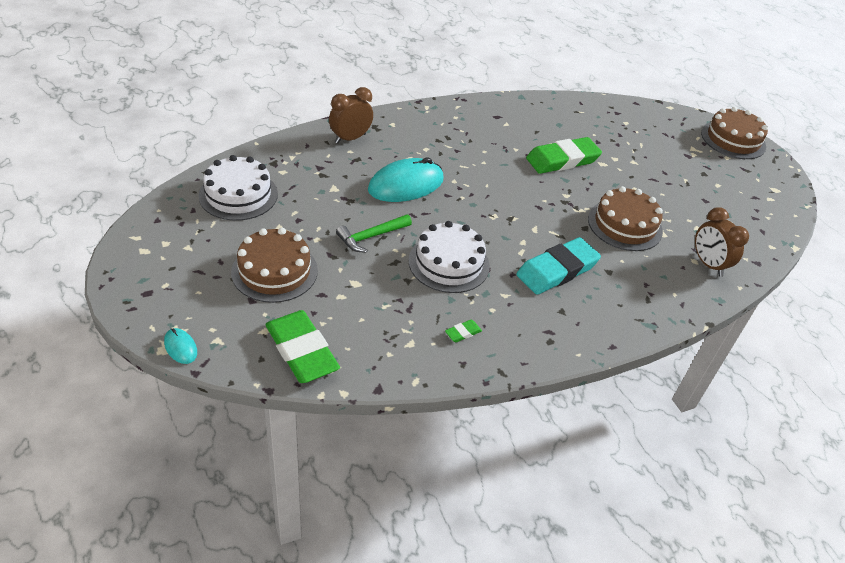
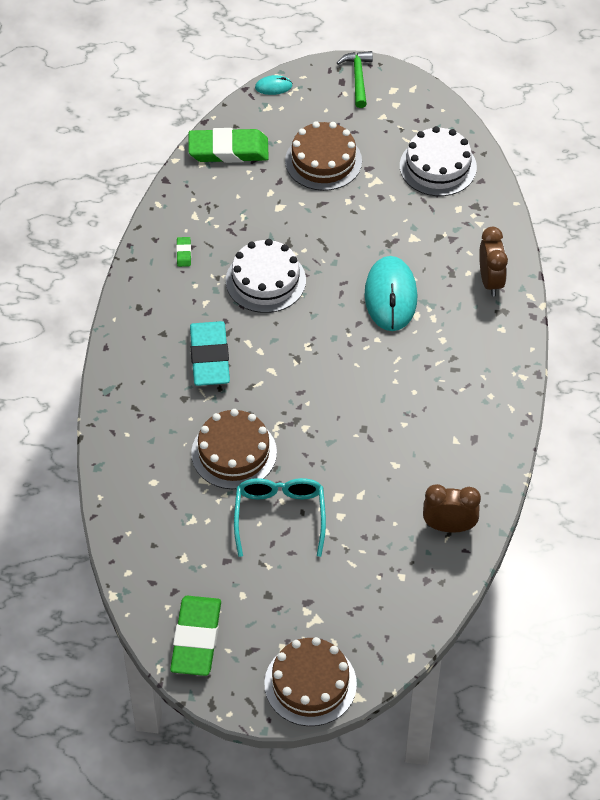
camera: 125 degrees right, 10 degrees up
(371, 237) = (330, 239): green hammer -> green hammer (358, 78)
(562, 160) = (363, 459): green eraser -> green eraser (196, 639)
(646, 185) = (280, 516): none -> turquoise glasses
(708, 264) = (142, 490): brown clock -> brown clock (449, 526)

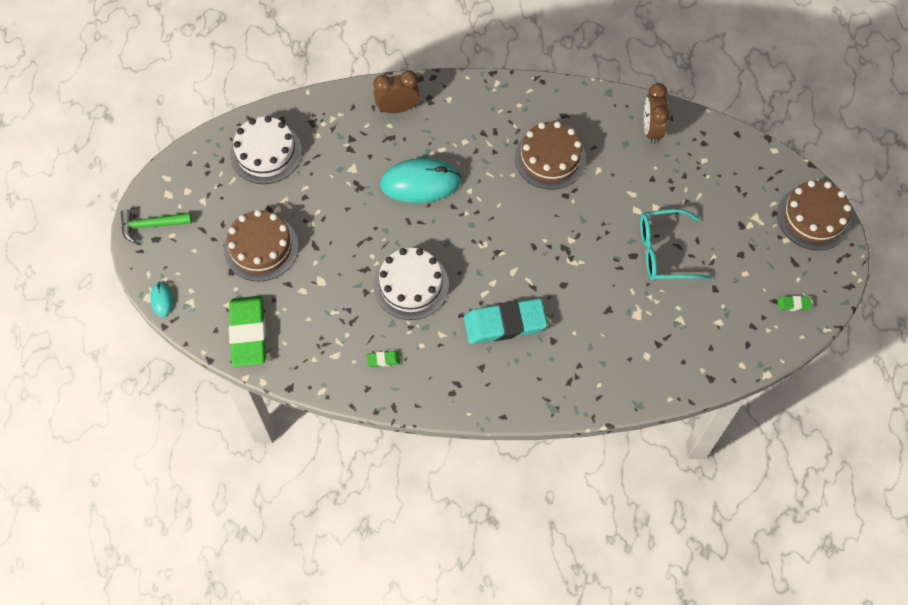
camera: 95 degrees left, 10 degrees up
(196, 639) = (793, 304): green eraser -> green eraser, size x0.41
(234, 453) = (606, 293): brown cake -> brown cake (550, 158)

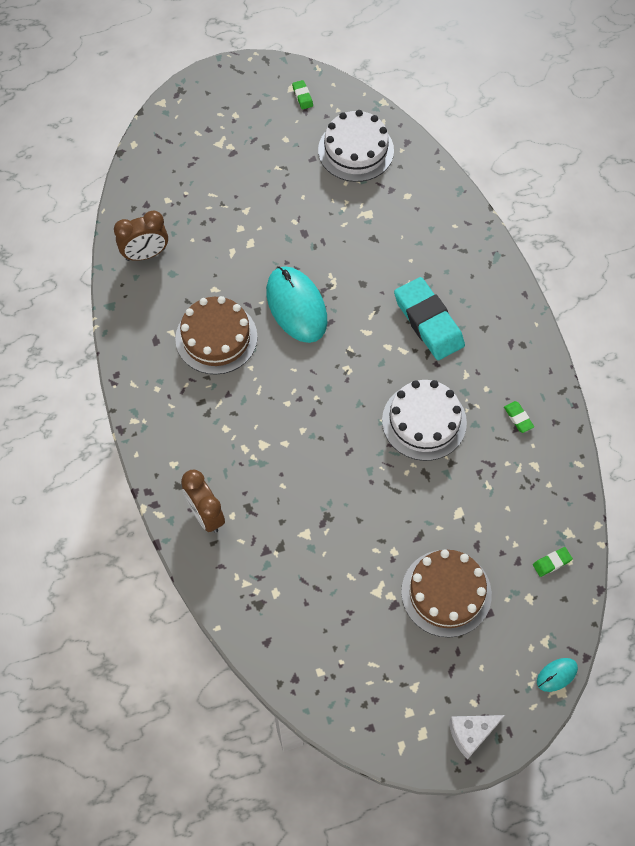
camera: 110 degrees left, 0 degrees up
(151, 225) = (471, 734): green hammer -> white cheese
(248, 333) = (552, 562): green eraser -> green eraser, size x0.41
(266, 153) = (321, 641): white cake -> white cake (356, 150)
(420, 183) = (296, 455): turquoise mouse -> turquoise mouse (296, 306)
(664, 252) = (289, 208): turquoise glasses -> none
(814, 217) = (201, 98): brown cake -> none

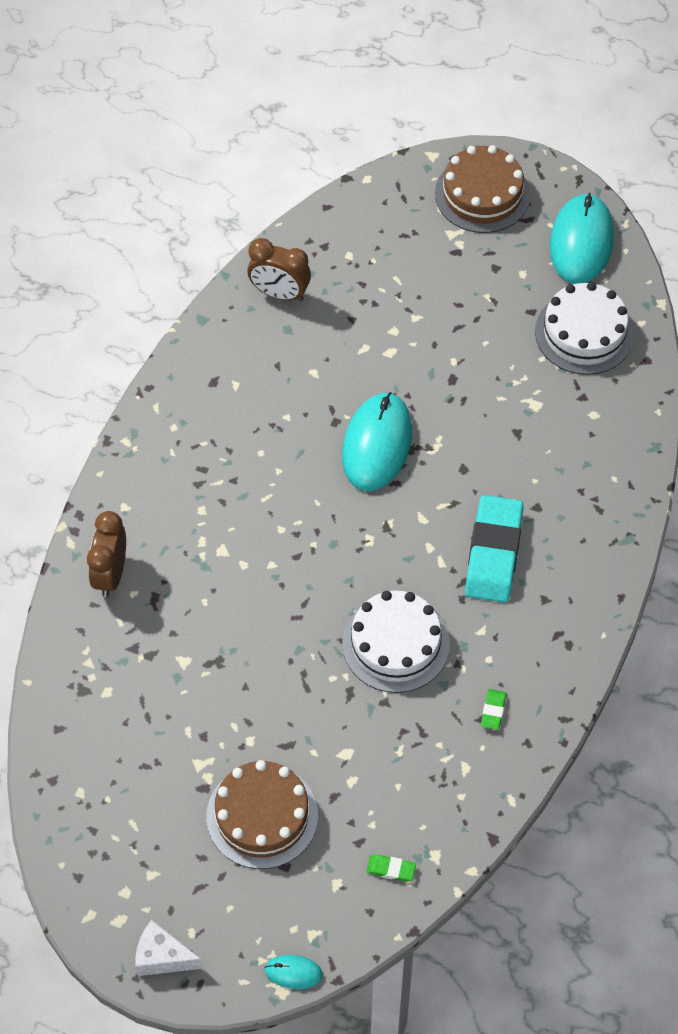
camera: 40 degrees right, 5 degrees down
(216, 337) = (272, 419): brown cake -> brown cake (482, 194)
(302, 96) = (581, 242): green eraser -> turquoise mouse

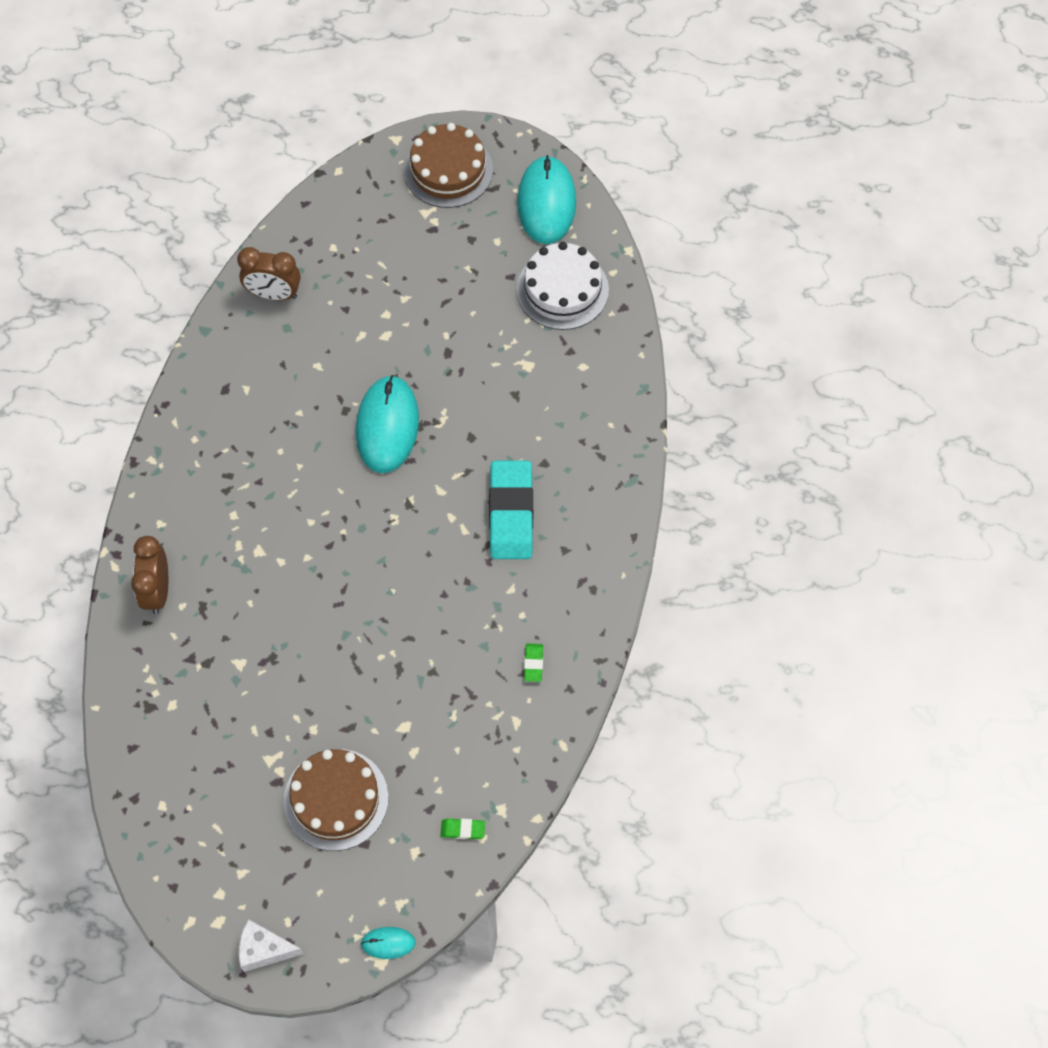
camera: 10 degrees left, 5 degrees up
(395, 644) = (434, 614): white cake -> none

